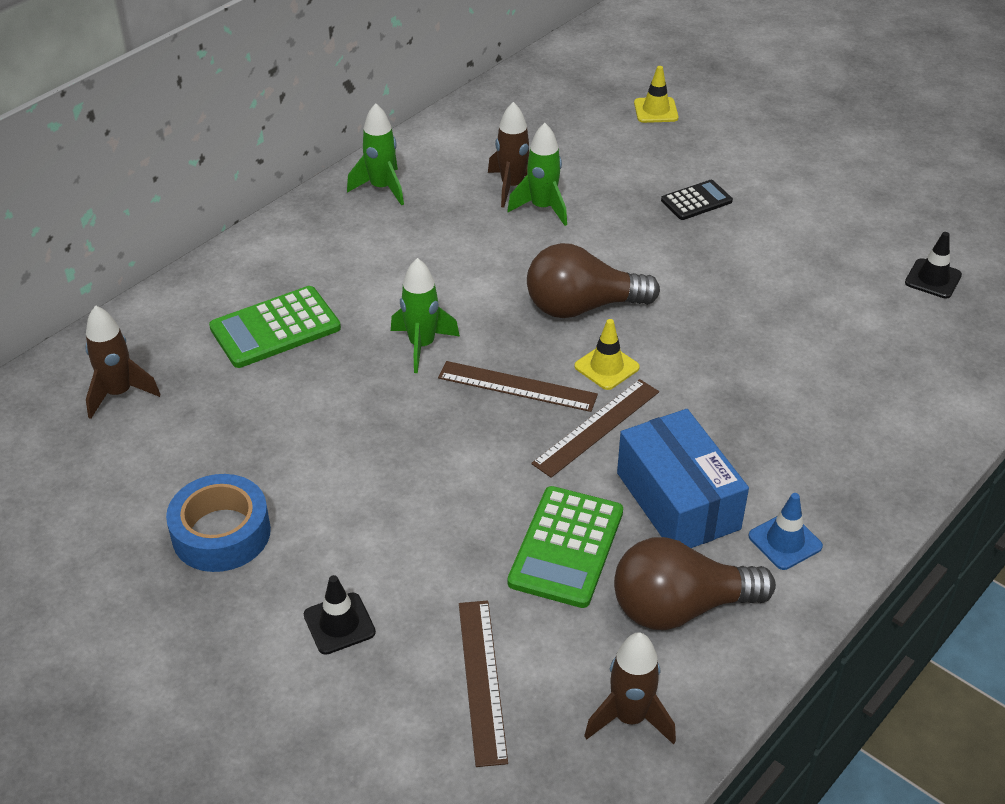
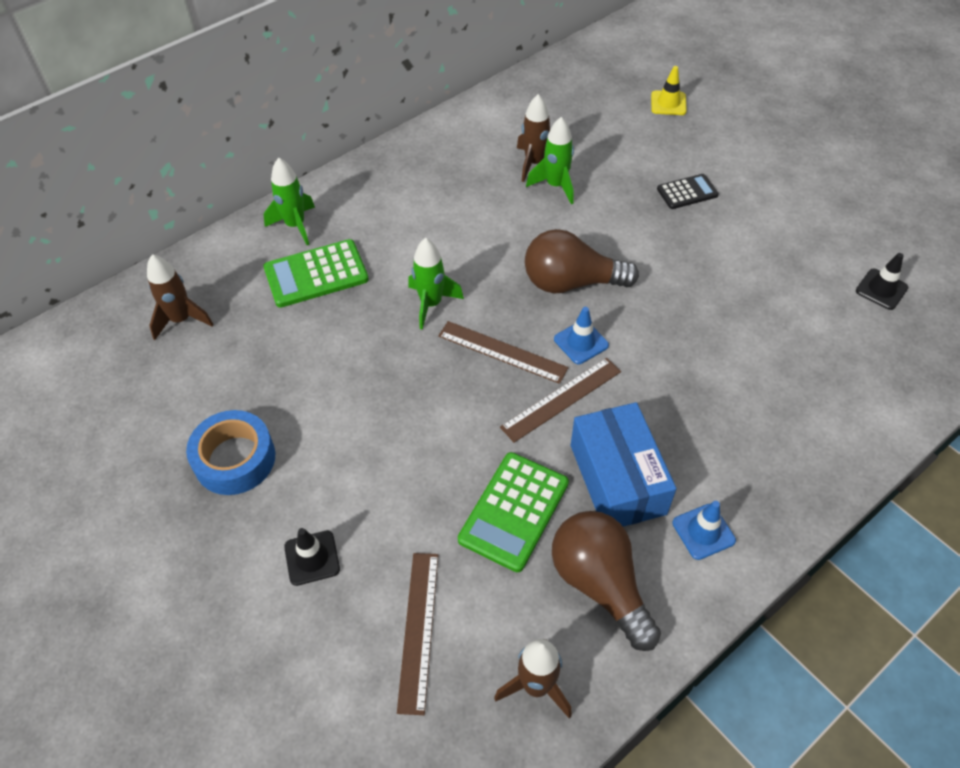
camera: 10 degrees right, 10 degrees up
(381, 188) = (427, 154): green rocket -> green rocket (295, 225)
(606, 367) = (581, 342): yellow traffic cone -> blue traffic cone
(680, 607) = (600, 584): brown light bulb -> brown light bulb turned 60 degrees clockwise

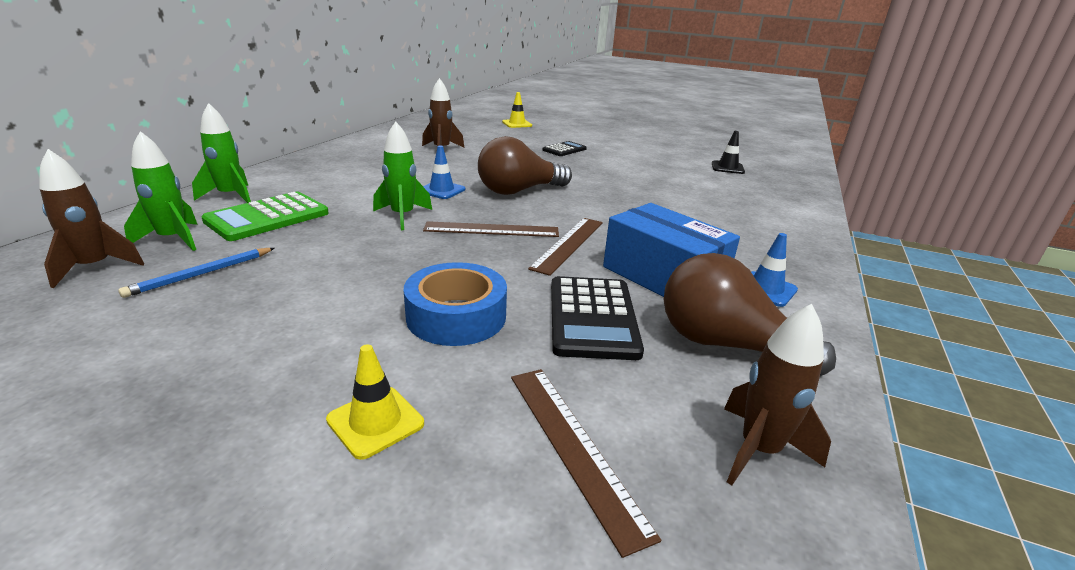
camera: 30 degrees left, 25 degrees down
(235, 459) = (210, 359): blue tape -> blue tape (456, 316)
(248, 352) = (201, 274): none -> blue pencil
(312, 558) = (375, 422): black traffic cone -> yellow traffic cone
(514, 511) = (592, 318): green calculator -> black calculator
(555, 186) = (466, 156): green rocket -> green rocket (173, 239)
(581, 342) = (555, 215): blue traffic cone -> blue traffic cone (441, 190)

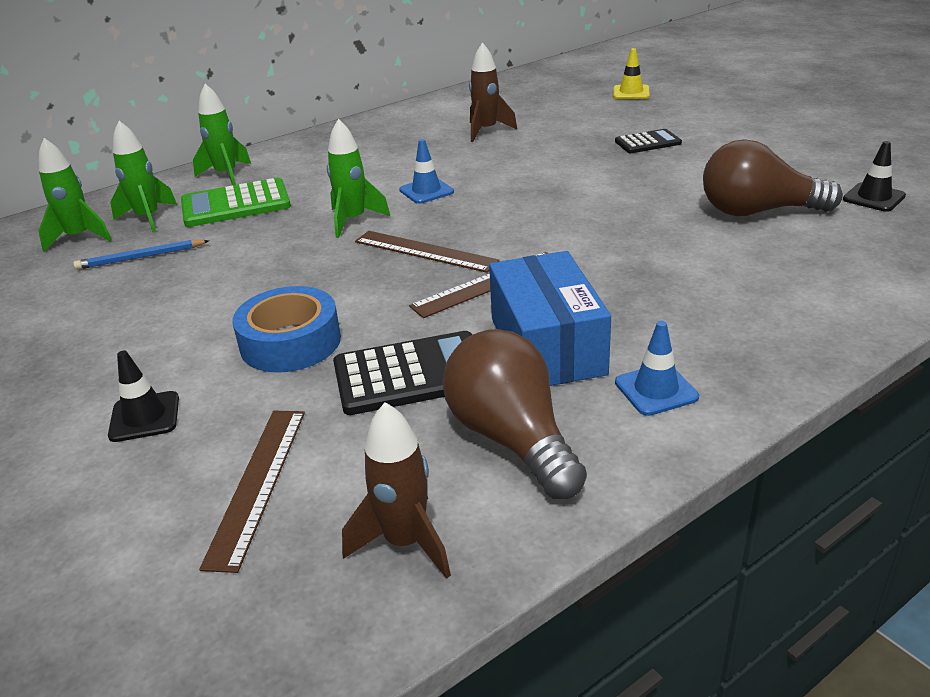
camera: 35 degrees right, 5 degrees up
(95, 267) = (79, 237): brown rocket -> green rocket
(375, 422) = (144, 417): yellow traffic cone -> black traffic cone
(519, 191) = (513, 202): brown light bulb -> brown light bulb (757, 211)
(592, 318) = (411, 374): black calculator -> black calculator turned 135 degrees counterclockwise

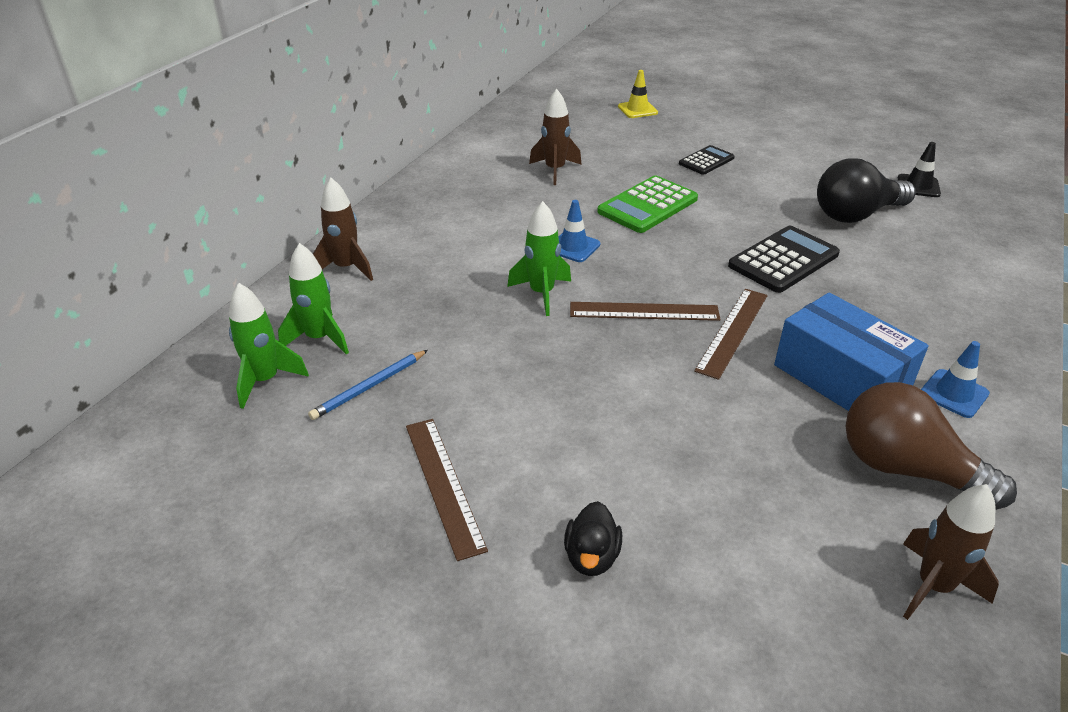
camera: 30 degrees left, 5 degrees up
(144, 417) = (591, 557): black traffic cone -> black duck
(226, 175) = (346, 268): green rocket -> brown rocket
(236, 204) = (399, 301): green calculator -> green calculator (647, 205)
(257, 484) = (767, 582): brown ruler -> brown ruler (443, 485)
(290, 342) = (634, 437): blue tape -> none
(411, 374) = (770, 436): black calculator -> black calculator (783, 260)
(757, 211) = (856, 214): brown light bulb -> black light bulb

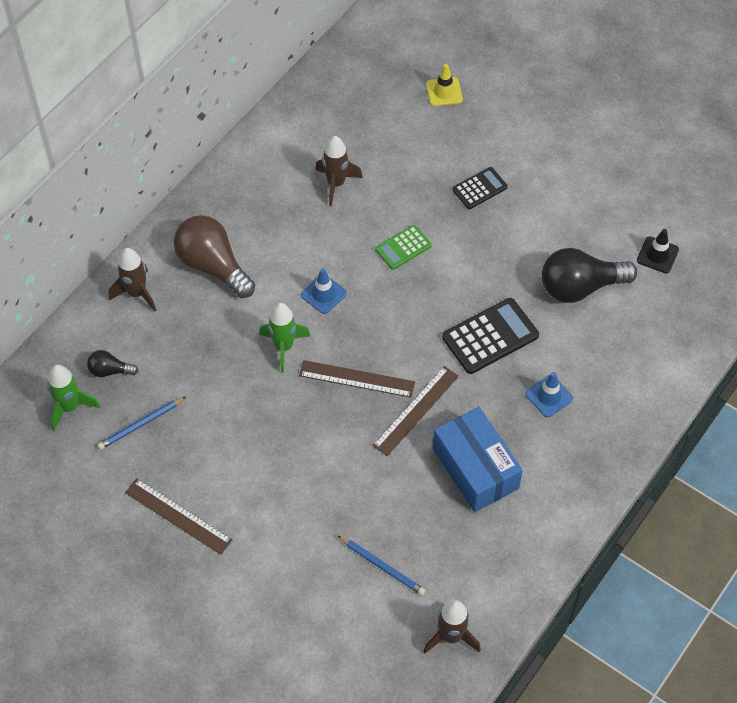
camera: 10 degrees right, 20 degrees up
(319, 338) = (110, 370): green rocket -> black light bulb
(443, 485) = (178, 516): brown ruler -> brown ruler turned 45 degrees counterclockwise
(591, 557) = (257, 583): black duck -> none
(647, 205) = (403, 248): green calculator -> green calculator, size x0.60
(776, 506) = (382, 566): none -> blue pencil
(906, 469) = (480, 553): brown light bulb -> brown light bulb (213, 266)
(953, 394) = (548, 496): blue traffic cone -> blue traffic cone (549, 396)

